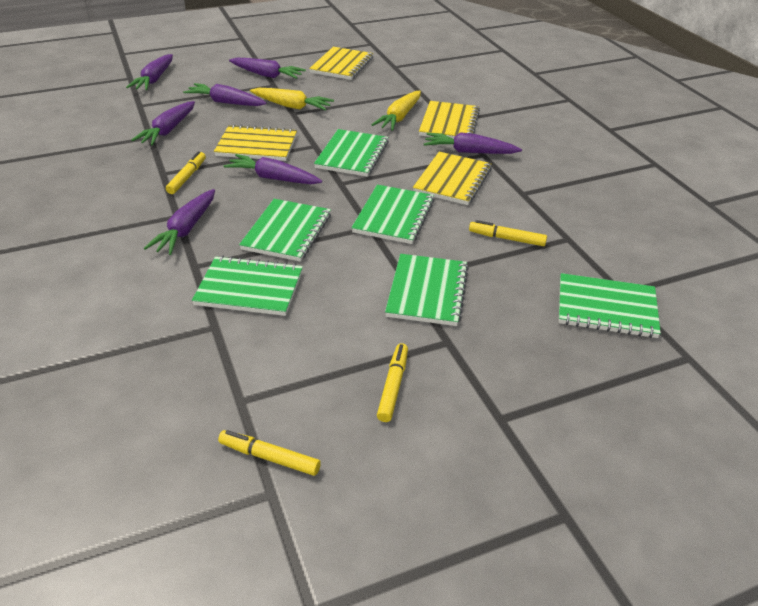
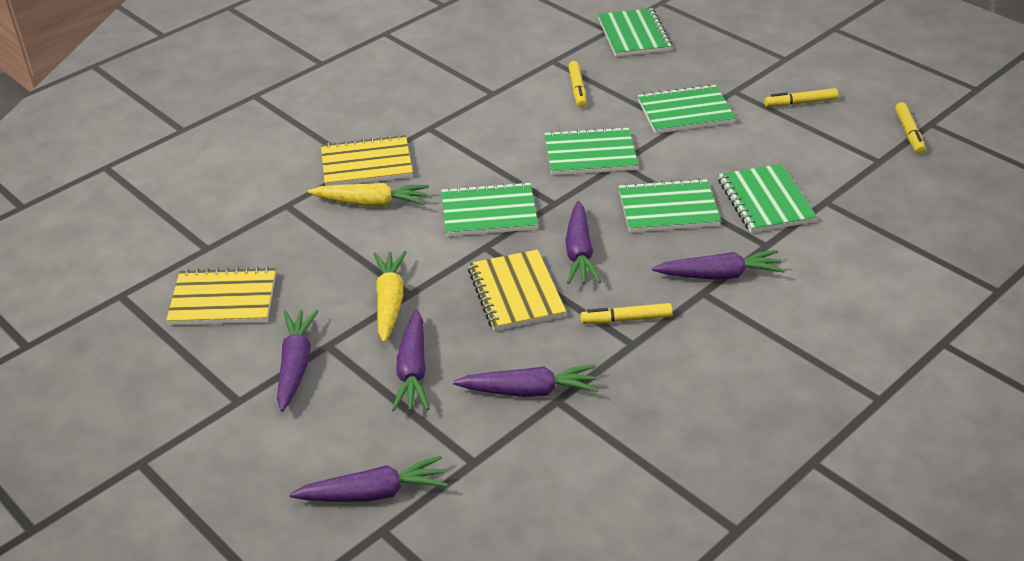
camera: 110 degrees left, 0 degrees up
(452, 180) = (497, 135): yellow notebook -> none
(469, 152) = (429, 137): purple carrot -> none

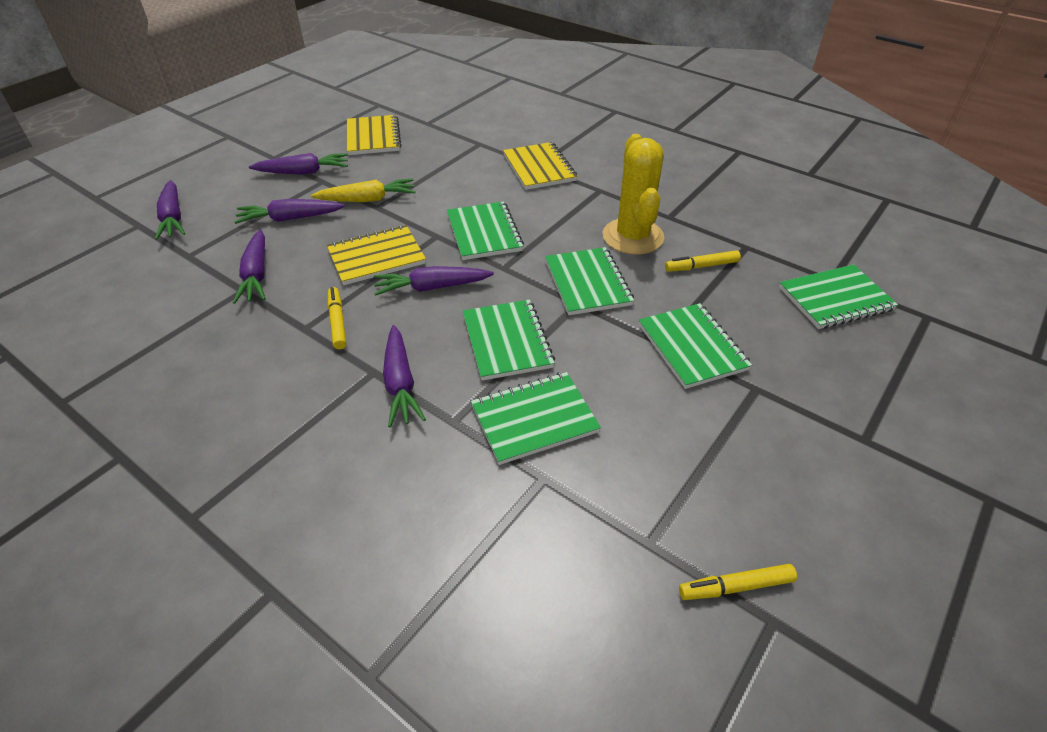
camera: 80 degrees right, 5 degrees up
(371, 203) = (487, 177): yellow carrot -> none
(521, 119) = (632, 237): none -> yellow cactus
(800, 103) = (760, 455): yellow marker -> none

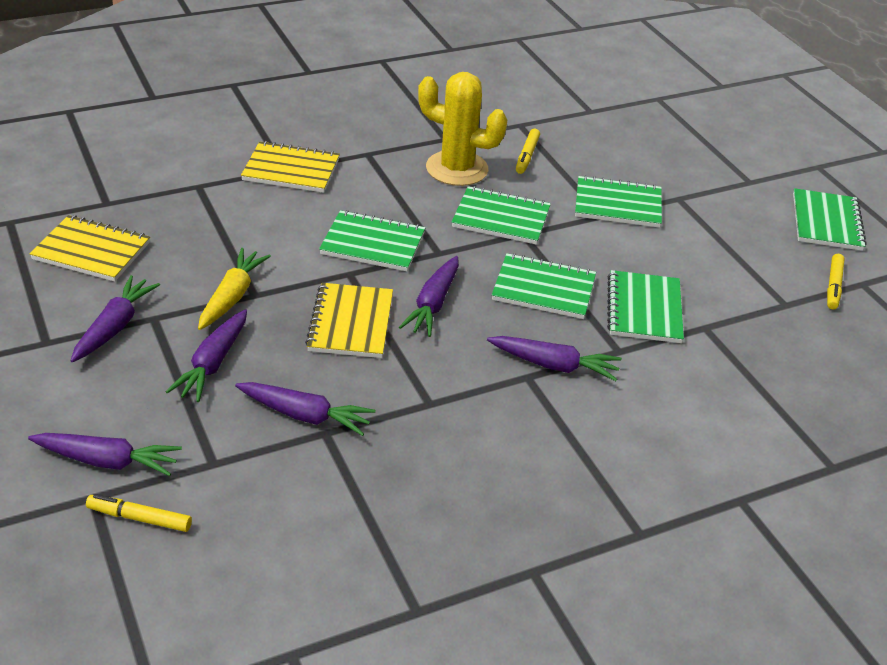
camera: 65 degrees left, 5 degrees down
(337, 322) = (437, 378): yellow marker -> yellow marker (139, 518)
(835, 299) = (613, 121): green notebook -> green notebook (826, 222)

